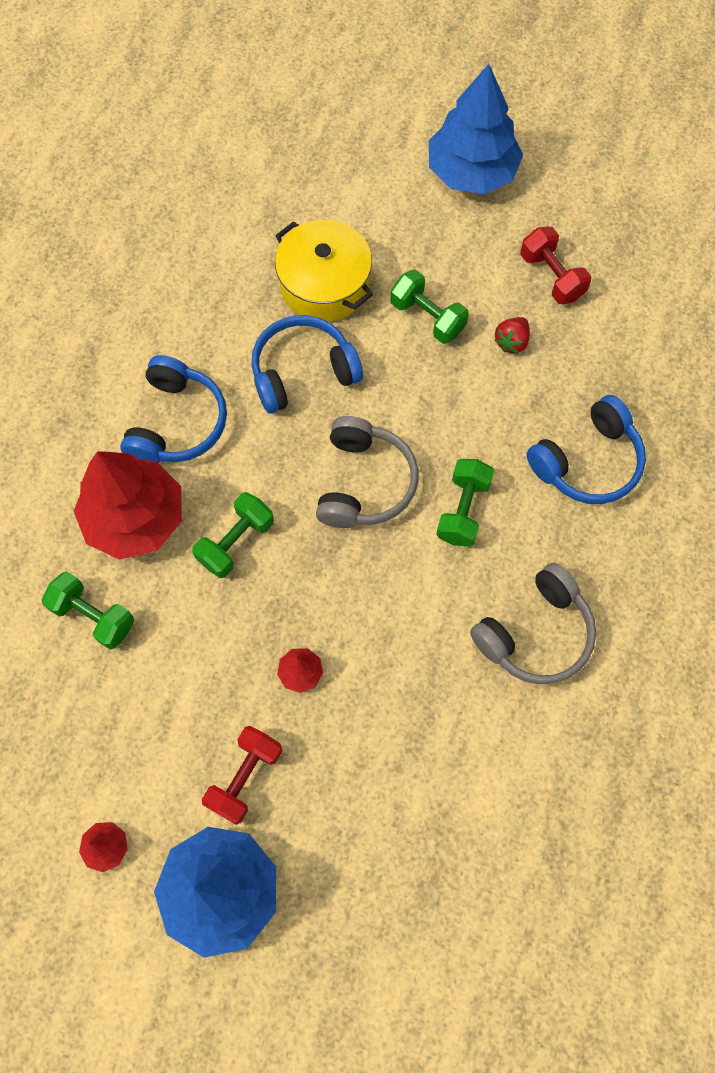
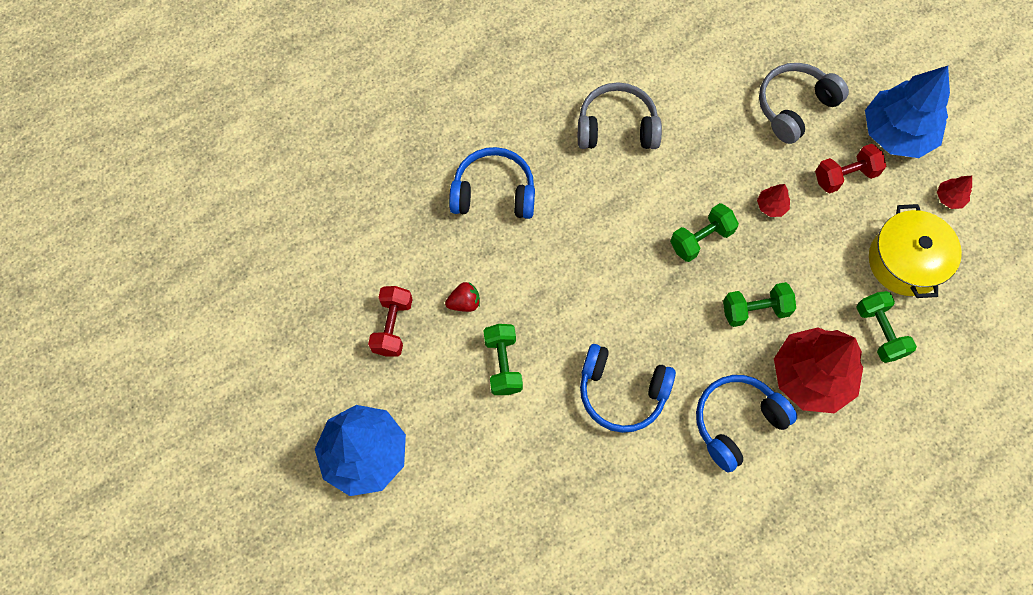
camera: 140 degrees left, 0 degrees up
(324, 285) = (552, 447): yellow pot -> yellow pot (905, 261)
(364, 483) = (643, 285): grey headphones -> grey headphones (794, 107)
(463, 510) = (596, 222): green dumbbell -> green dumbbell (701, 239)

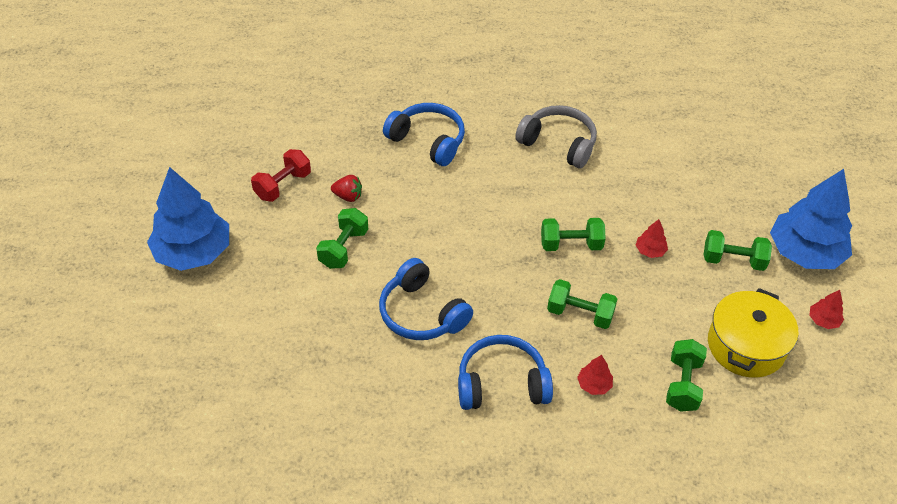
camera: 30 degrees right, 20 degrees down
(794, 107) = (722, 195): grey headphones -> none
(811, 376) = (594, 384): red tree -> red tree, size x0.40
(845, 176) = (733, 260): red dumbbell -> green dumbbell

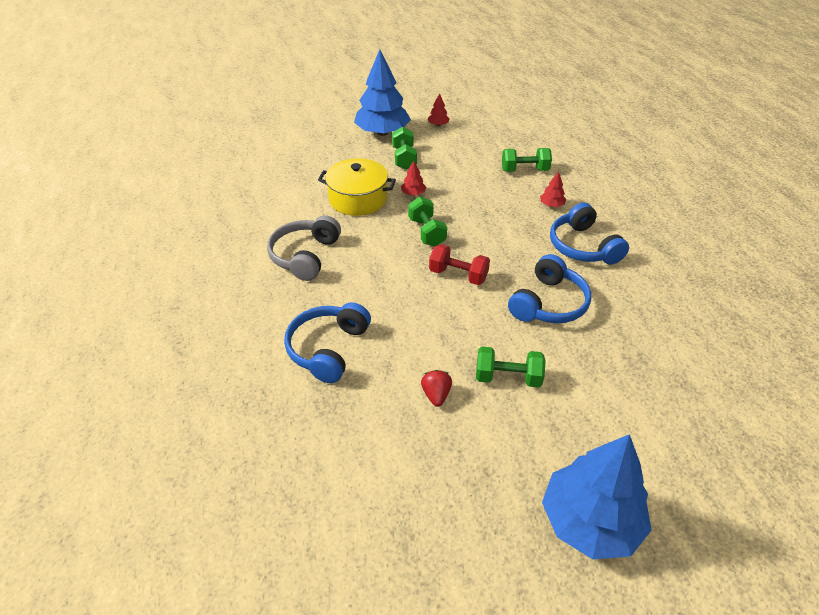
camera: 105 degrees left, 5 degrees down
(283, 185) = (445, 463): red dumbbell -> red dumbbell (458, 275)
(580, 314) = (494, 219): green dumbbell -> none
(746, 346) = (476, 149): yellow pot -> yellow pot (358, 199)

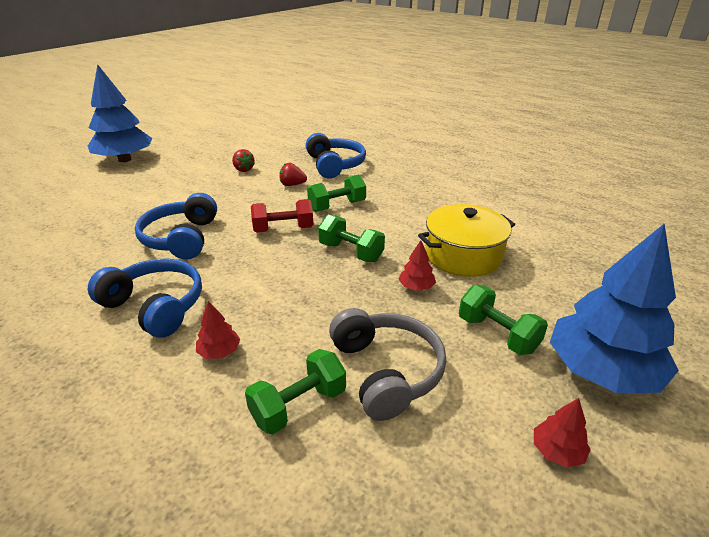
camera: 145 degrees right, 10 degrees down
(305, 256) = (428, 197): grey headphones -> grey headphones (386, 371)
(404, 334) = (292, 185): none -> red strawberry
(508, 377) = (198, 189): green dumbbell -> green dumbbell (337, 206)

